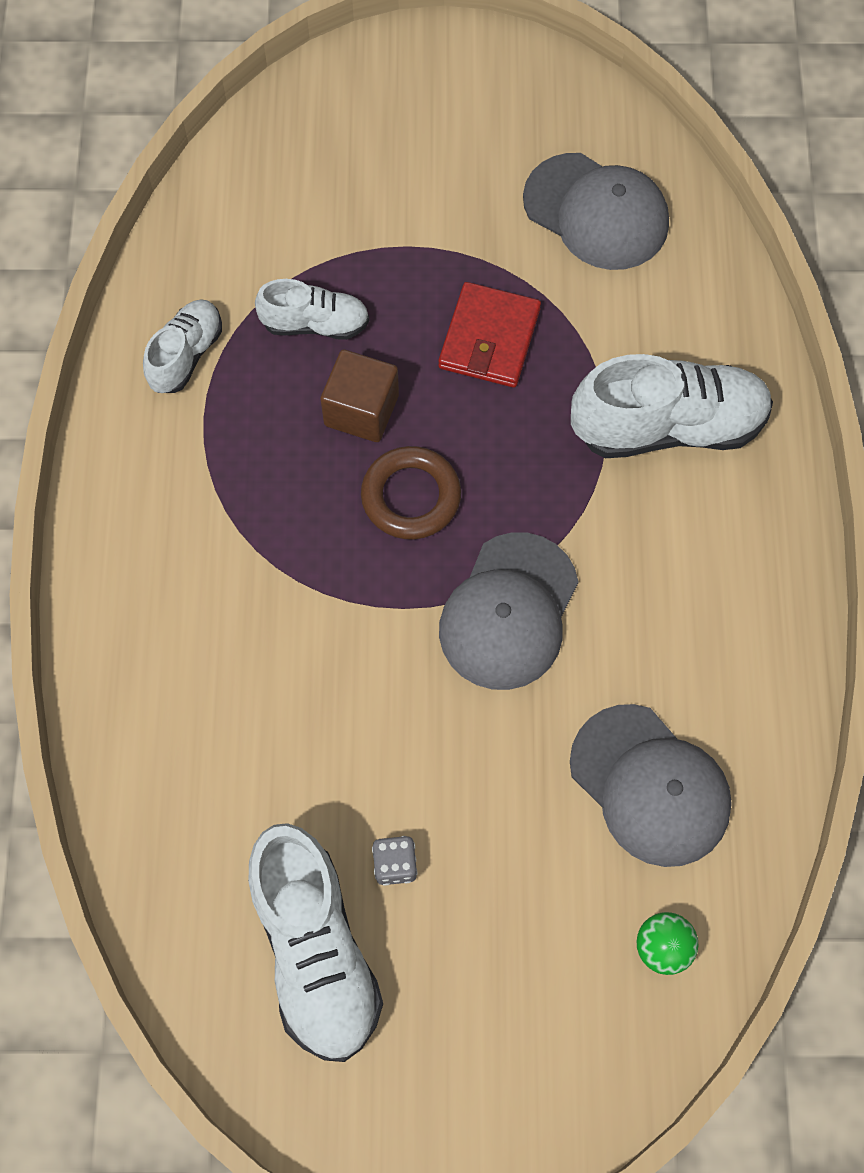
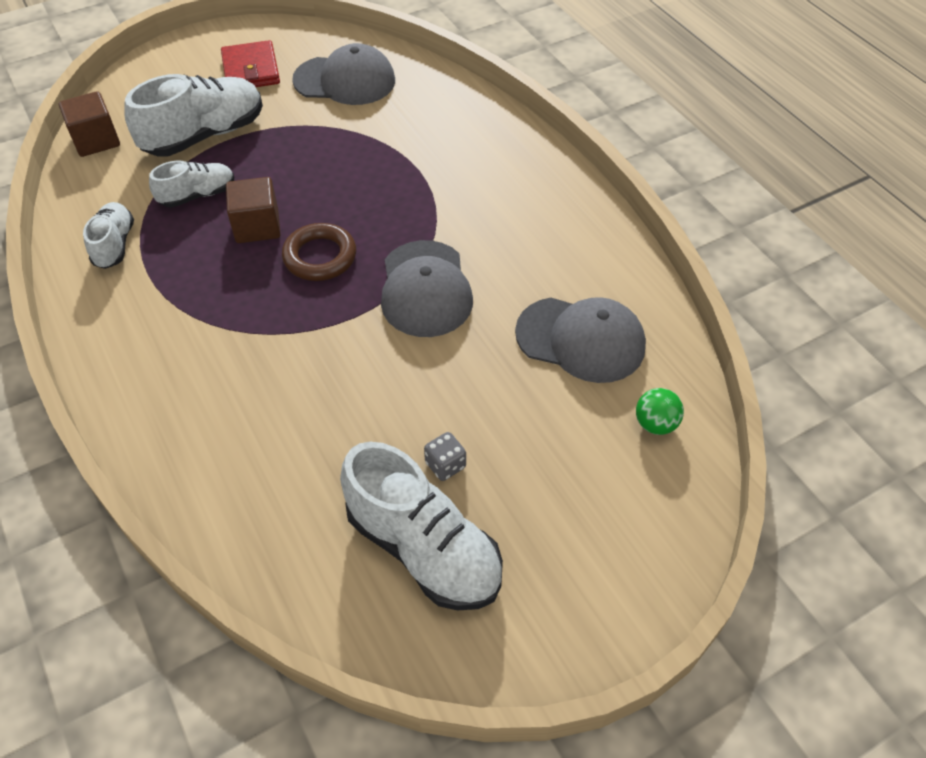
camera: 30 degrees left, 15 degrees down
(236, 170) = (96, 140): none -> brown cube
(489, 338) = (319, 160): red wallet -> red wallet (251, 70)
(668, 426) = (458, 159): white shoe -> white shoe (204, 135)

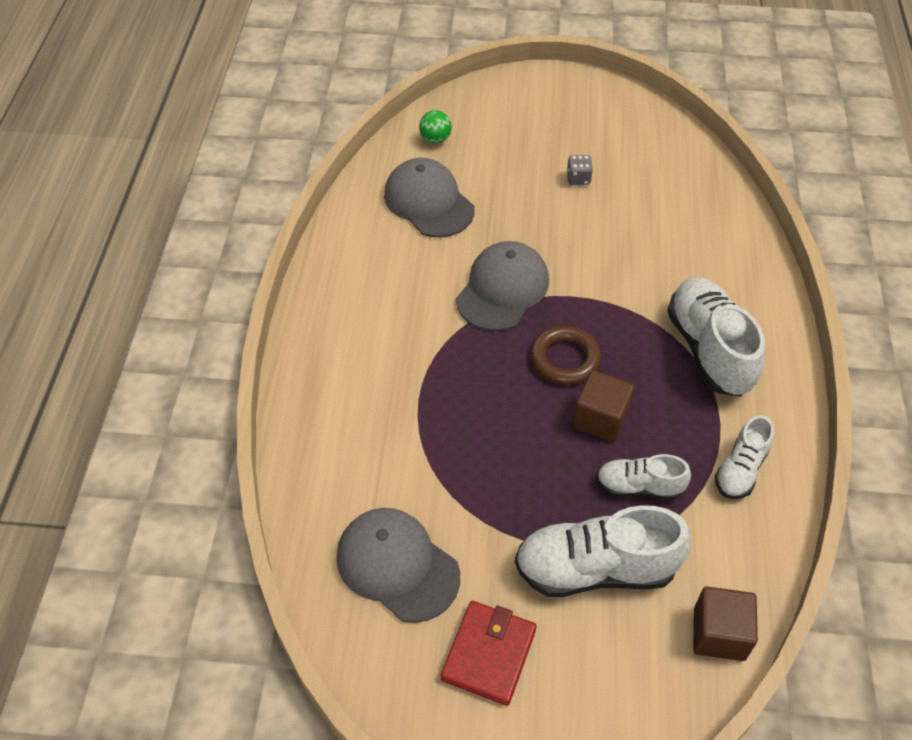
camera: 145 degrees left, 0 degrees up
(423, 548) = (621, 149): white shoe -> white shoe (709, 350)

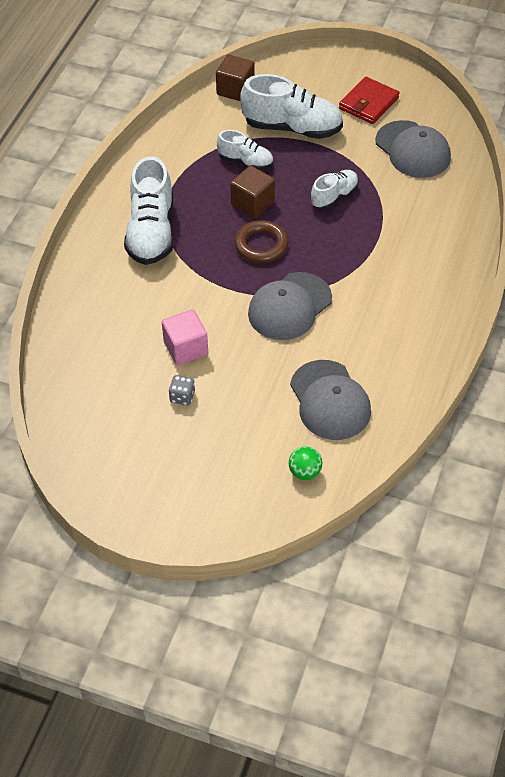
camera: 165 degrees left, 0 degrees up
(597, 224) = (186, 348): none -> pink cube
(740, 469) = (175, 159): white shoe -> white shoe (334, 196)

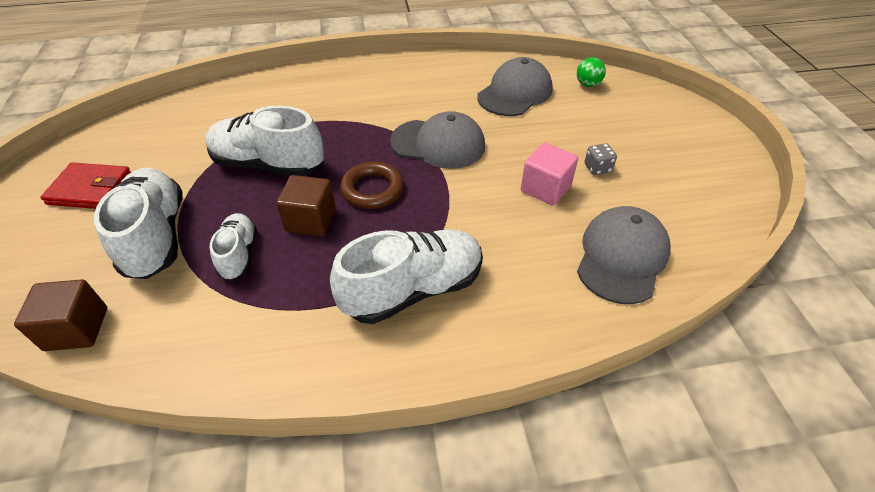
camera: 120 degrees left, 5 degrees down
(334, 196) = (268, 165): white shoe -> white shoe, size x1.77
(413, 150) = (170, 136): grey cap -> grey cap (622, 257)

